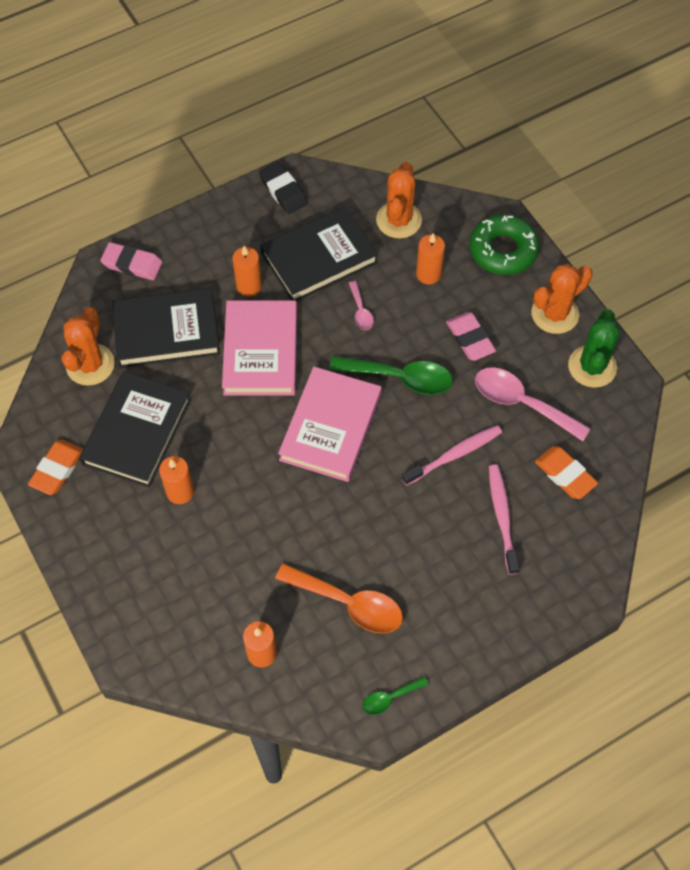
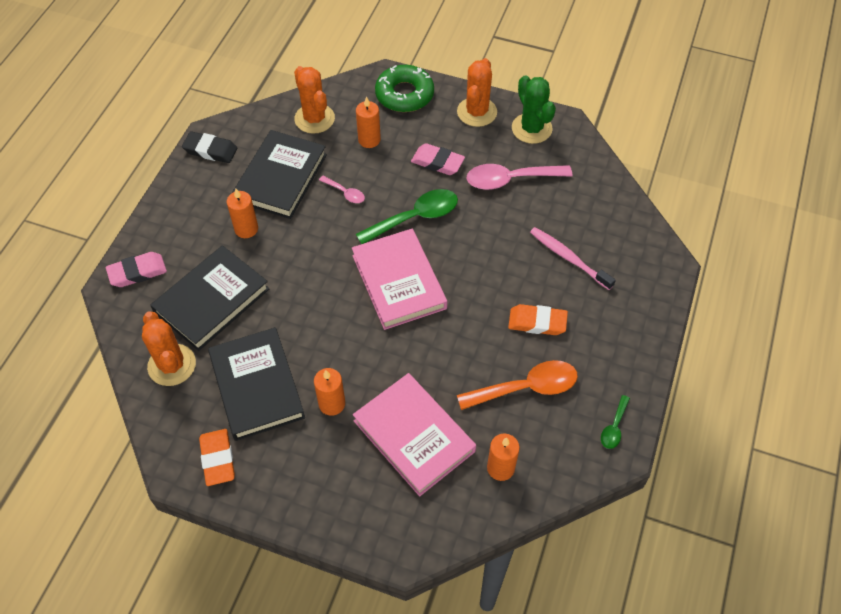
camera: 40 degrees left, 5 degrees down
(260, 351) = (298, 266): pink book -> pink book (414, 436)
(454, 455) = (500, 241): pink toothbrush -> none
(565, 474) = (580, 204): orange eraser -> orange eraser (537, 322)

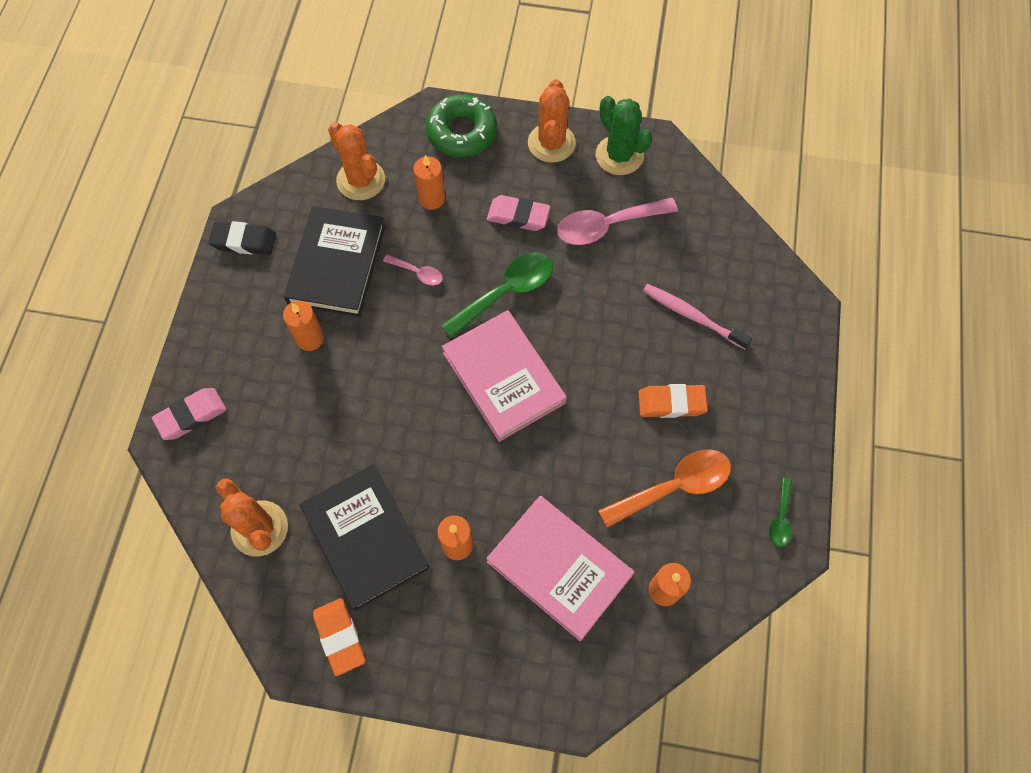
camera: 10 degrees left, 10 degrees up
(212, 300) = (289, 438): black book -> none

